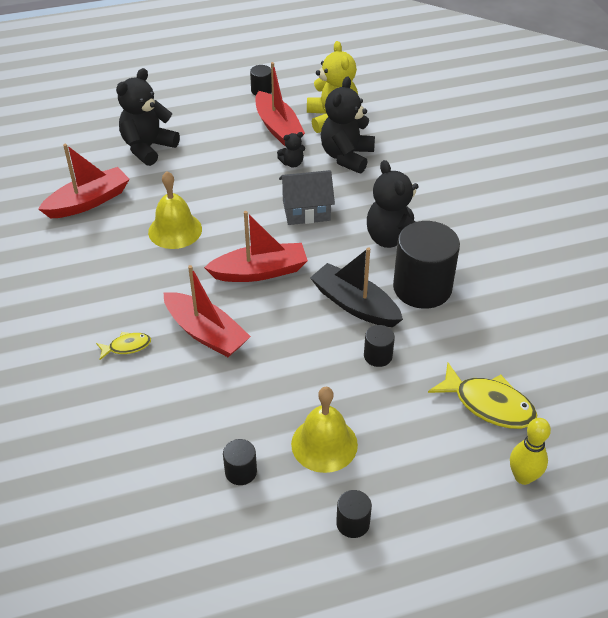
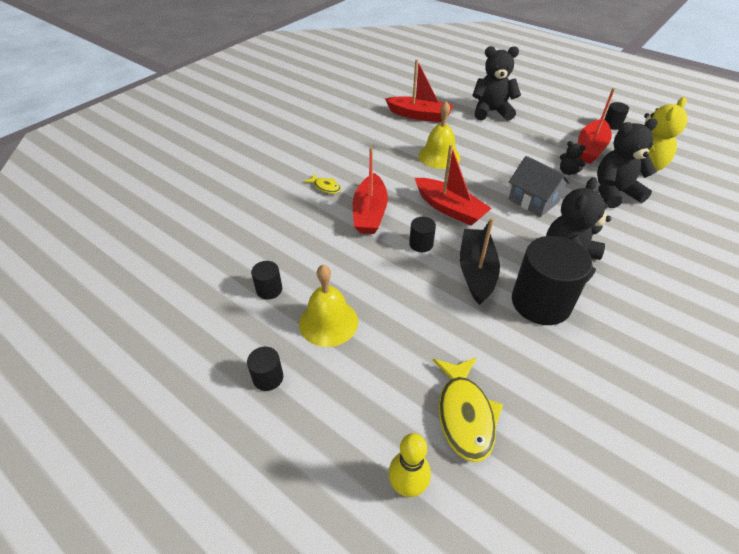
camera: 55 degrees right, 0 degrees up
(378, 356) = (441, 310): black cylinder -> black cylinder (421, 244)

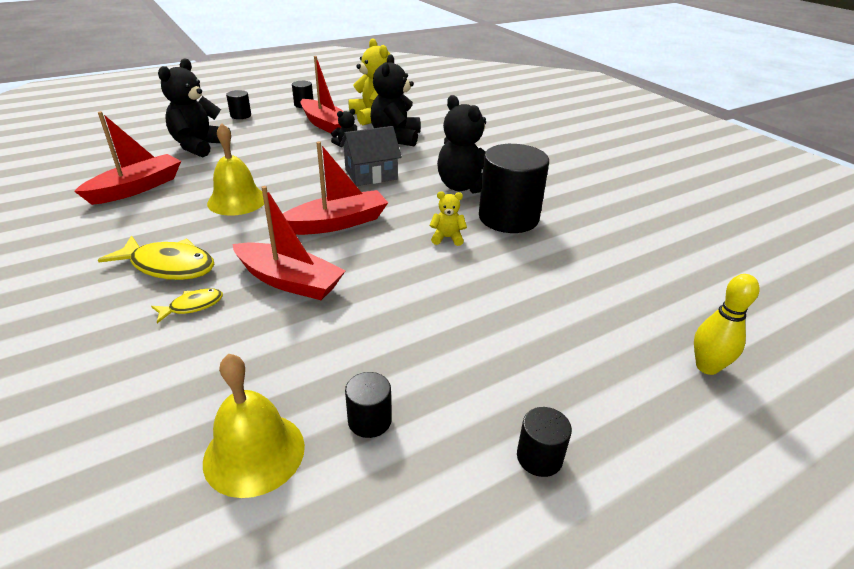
camera: 70 degrees left, 10 degrees down
(328, 322) = (465, 370): yellow bell -> yellow bell (254, 453)
(421, 244) = (380, 259): black cylinder -> black cylinder (241, 115)
(465, 414) = (628, 303): yellow fish -> yellow fish (169, 266)
(476, 271) = (447, 238): black boat -> yellow teddy bear

